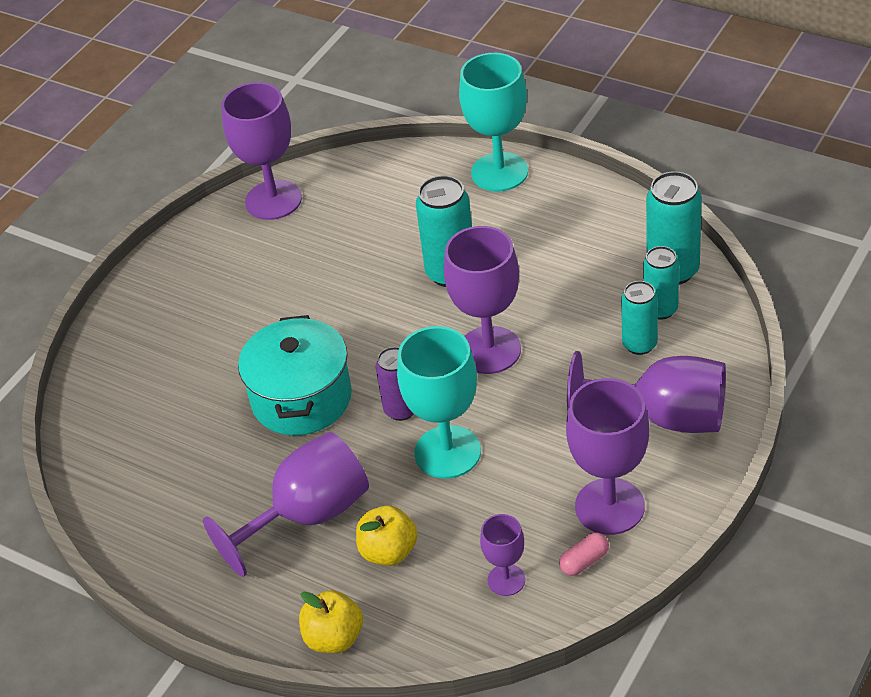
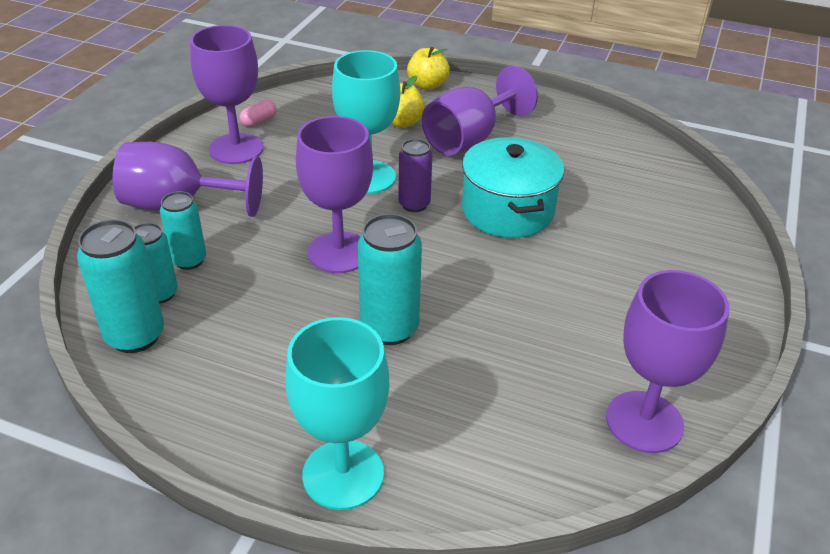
camera: 165 degrees right, 5 degrees down
(506, 580) = (315, 111): purple goblet -> none

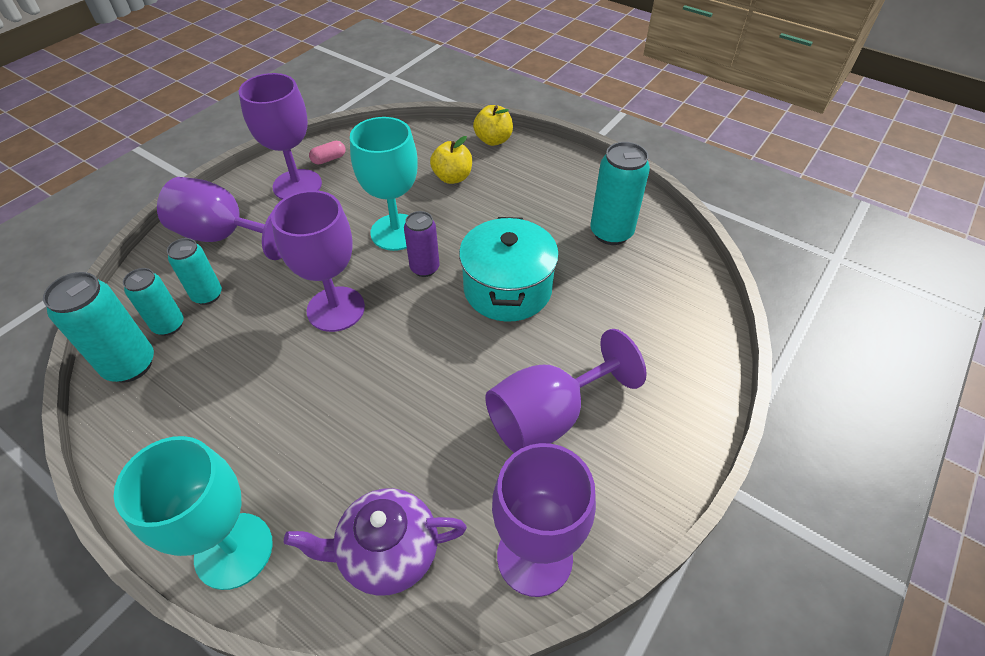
camera: 15 degrees right, 10 degrees up
(389, 328) = (343, 400): turquoise can -> turquoise can (611, 233)
(469, 139) = (506, 204): purple goblet -> purple goblet (548, 416)
(502, 446) = (387, 553): none -> purple teapot

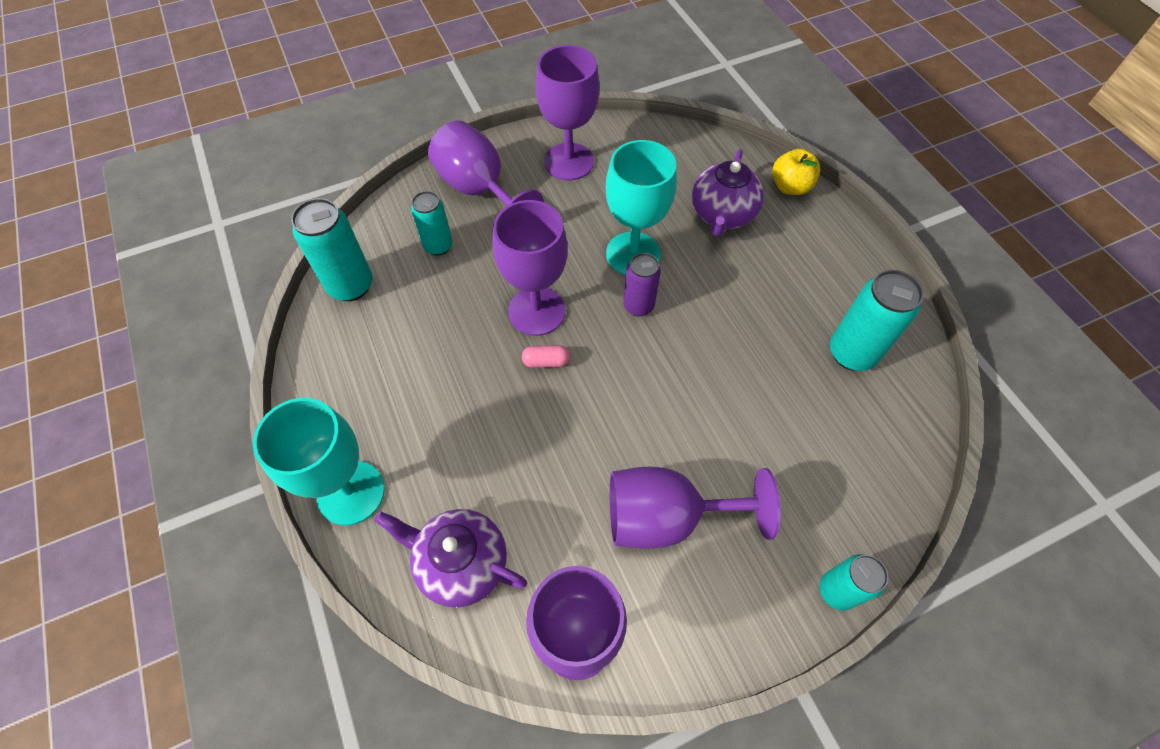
camera: 30 degrees right, 10 degrees up
(169, 325) = (395, 261): turquoise can -> turquoise can (836, 591)
(329, 159) = (612, 143): pink capsule -> pink capsule (546, 361)
(452, 177) = (722, 215): yellow apple -> purple teapot
(507, 289) = (705, 366): turquoise pot -> none

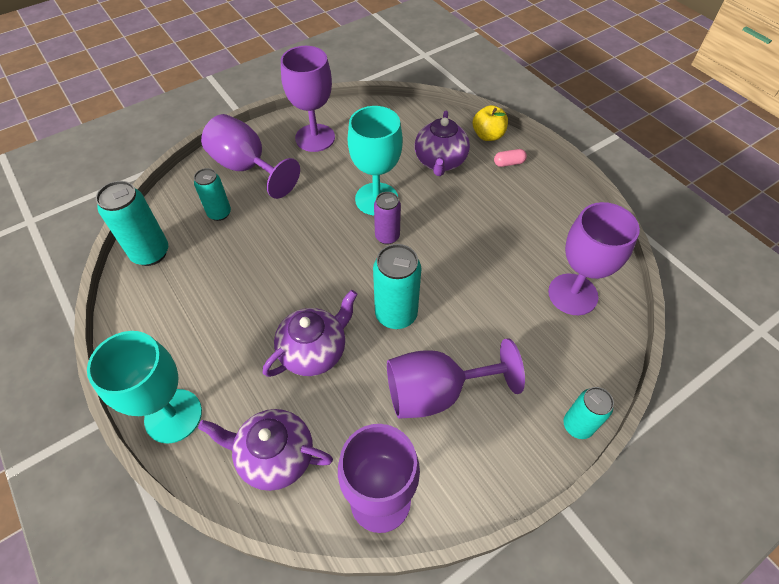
camera: 10 degrees left, 5 degrees down
(526, 441) = (314, 351): none -> purple teapot
(536, 311) = (307, 251): purple goblet -> purple goblet (572, 294)
(546, 361) = (321, 288): pink capsule -> pink capsule (509, 163)
(852, 353) = (555, 248): turquoise can -> turquoise can (396, 314)

